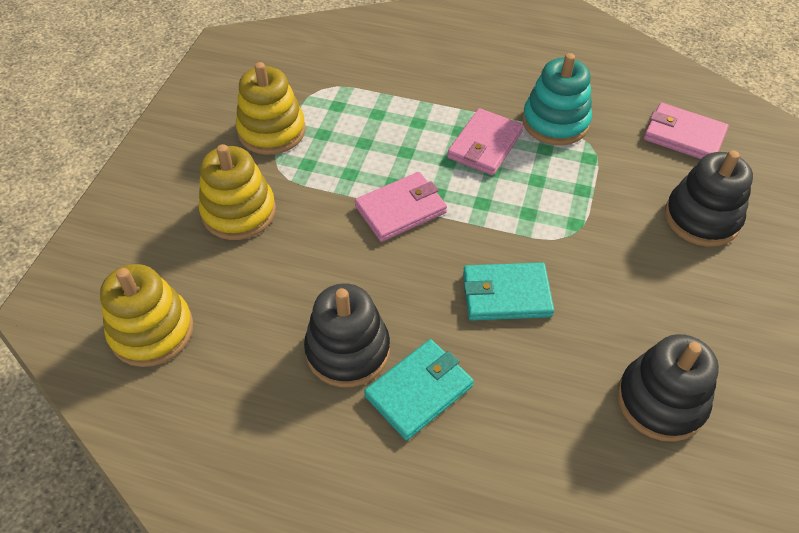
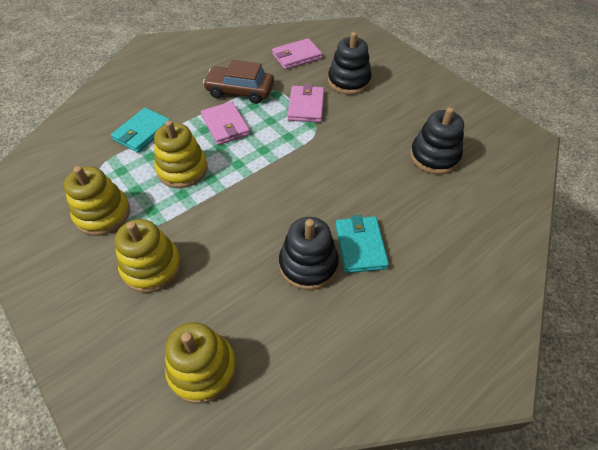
camera: 55 degrees left, 0 degrees up
(383, 152) = (182, 169): none -> yellow stacking toy
(400, 209) = (233, 185): pink wallet -> pink wallet (306, 106)
(506, 295) = (330, 175): turquoise wallet -> turquoise wallet (142, 132)
(555, 122) = (240, 91): turquoise stacking toy -> brown car

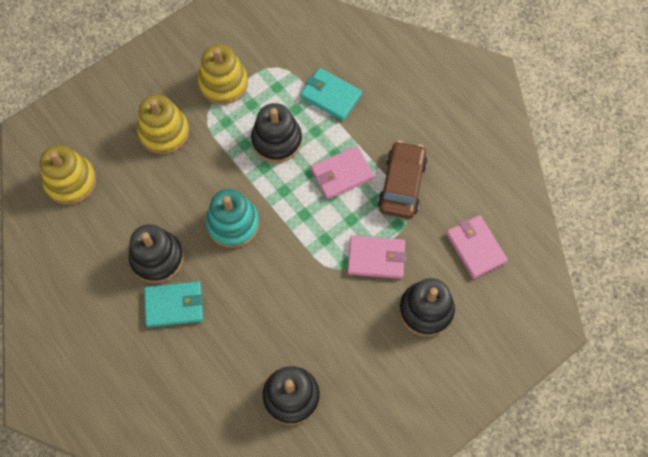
camera: 90 degrees right, 15 degrees up
(182, 169) = (276, 140): yellow stacking toy -> black stacking toy
(270, 201) = (233, 224): none -> turquoise stacking toy

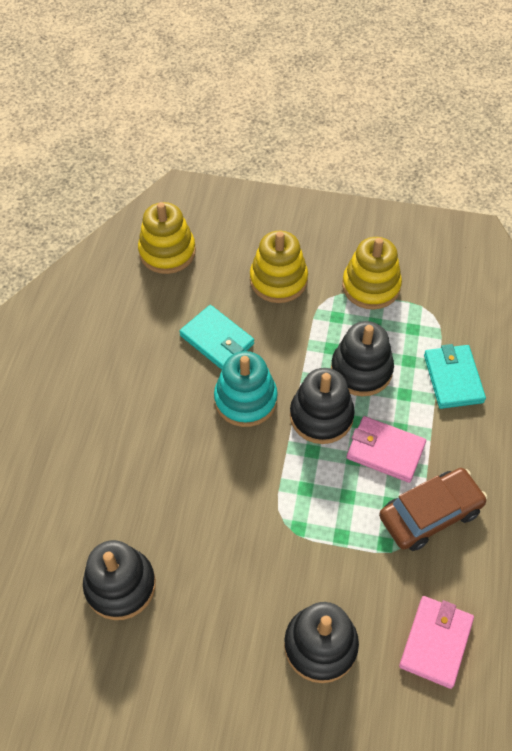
camera: 50 degrees right, 10 degrees down
(157, 258) = (157, 367): black stacking toy -> black stacking toy (321, 416)
(174, 305) = (125, 415): turquoise wallet -> turquoise wallet (217, 340)
(376, 258) = (330, 551): pink wallet -> none

